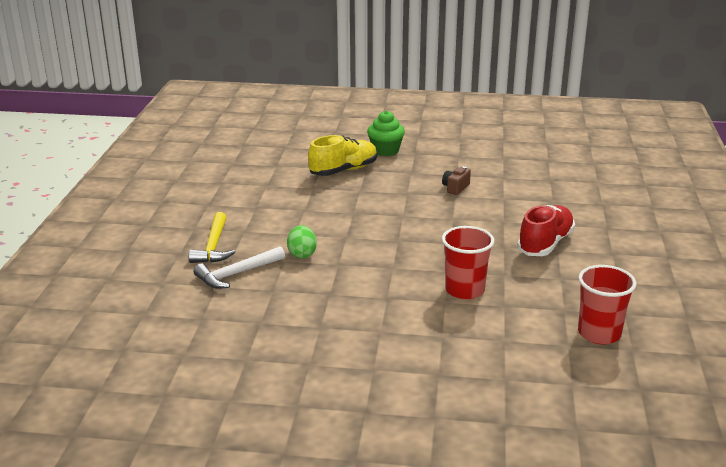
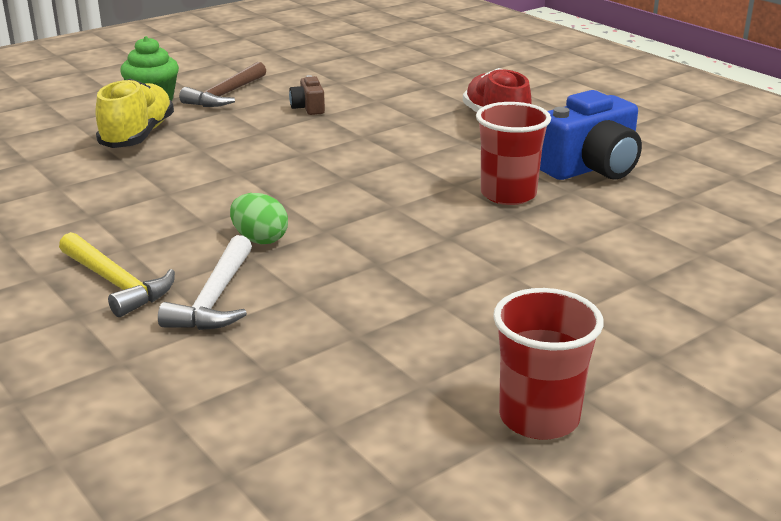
camera: 45 degrees left, 0 degrees up
(426, 162) = (225, 95): none -> brown hammer
(545, 298) = (590, 168): none -> blue camera
(599, 333) = (690, 176): red cup -> red cup (539, 418)

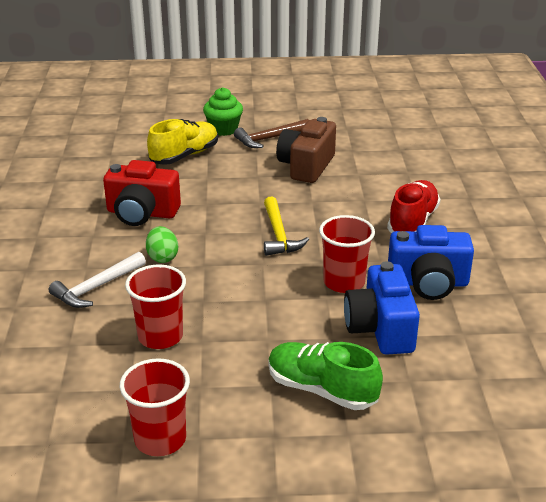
camera: 35 degrees right, 5 degrees up
(116, 283) = (63, 257): yellow hammer -> yellow hammer (279, 235)
(164, 205) = (142, 213): none -> red camera
(308, 108) = (306, 166): brown camera -> brown camera, size x2.10
(378, 317) = (160, 336): none -> red cup
(607, 220) = (380, 328): none -> blue camera
(635, 294) = (321, 389): none -> green shoe

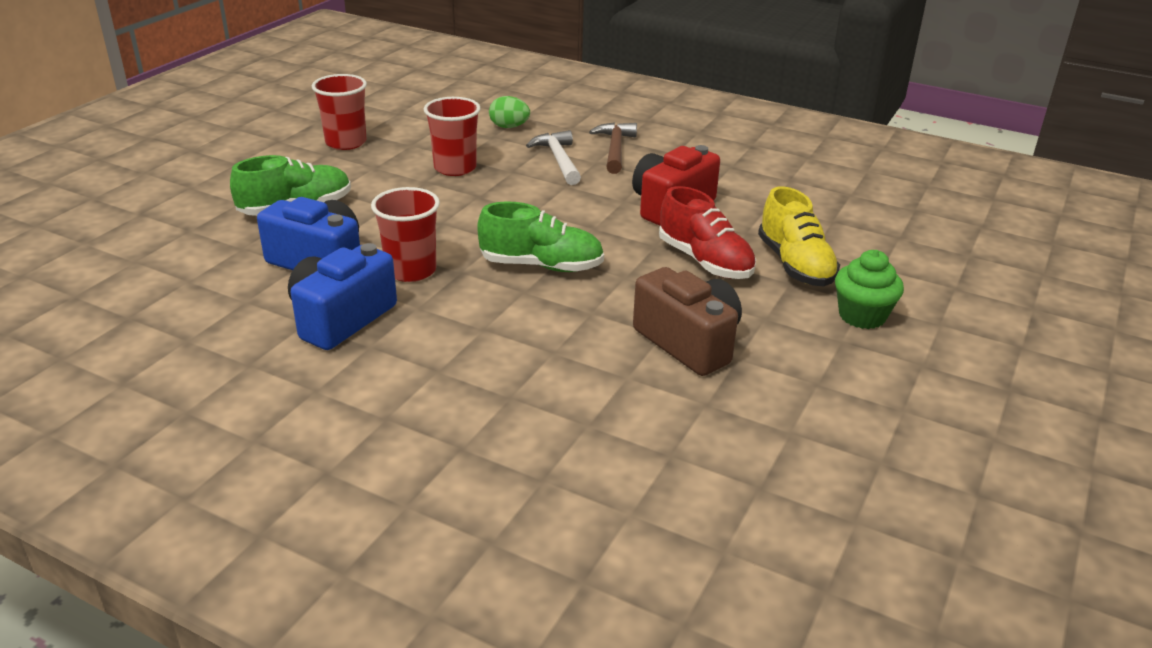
camera: 120 degrees right, 0 degrees up
(162, 257) = (572, 196): green egg -> green egg (509, 127)
(269, 139) = (802, 343): brown hammer -> brown hammer (615, 149)
(279, 235) = (541, 266): yellow hammer -> green shoe
(412, 222) = (462, 366): red shoe -> red shoe (705, 261)

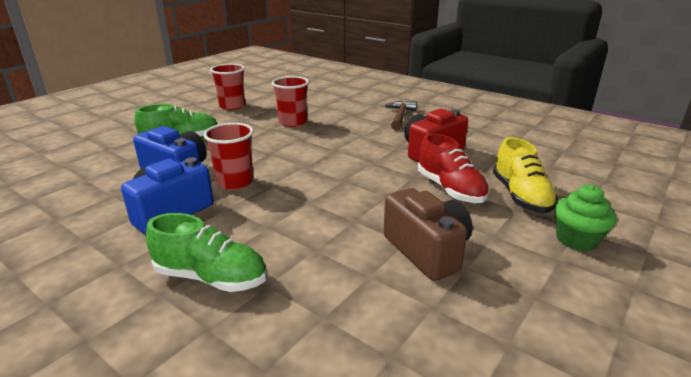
camera: 10 degrees right, 5 degrees down
(509, 127) = (335, 102): green egg -> none
(541, 266) = (328, 185): green shoe -> green shoe (211, 277)
(558, 160) = (361, 121): white hammer -> none

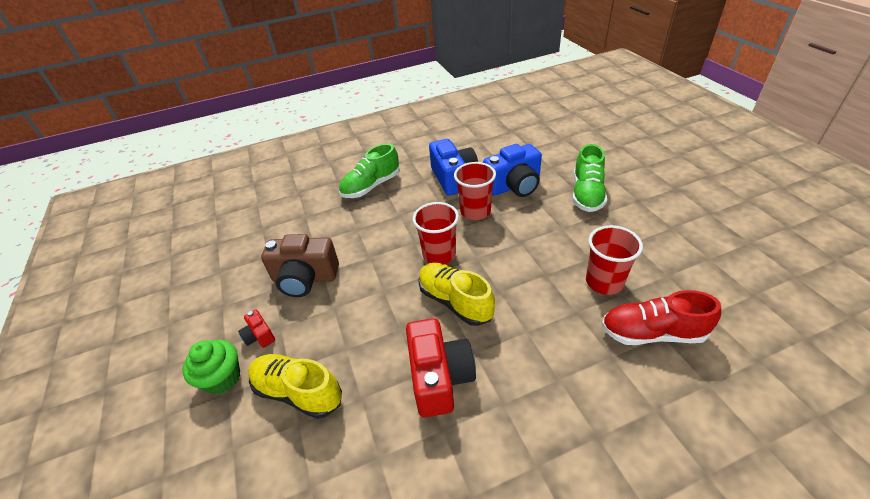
camera: 125 degrees right, 15 degrees up
(232, 106) = (690, 243): red cup -> red cup (439, 254)
(363, 163) = (455, 301): none -> yellow shoe
(400, 116) = (578, 414): brown hammer -> none
(450, 189) = (356, 341): red shoe -> red shoe (652, 333)
(519, 242) = (259, 336): none -> red camera

